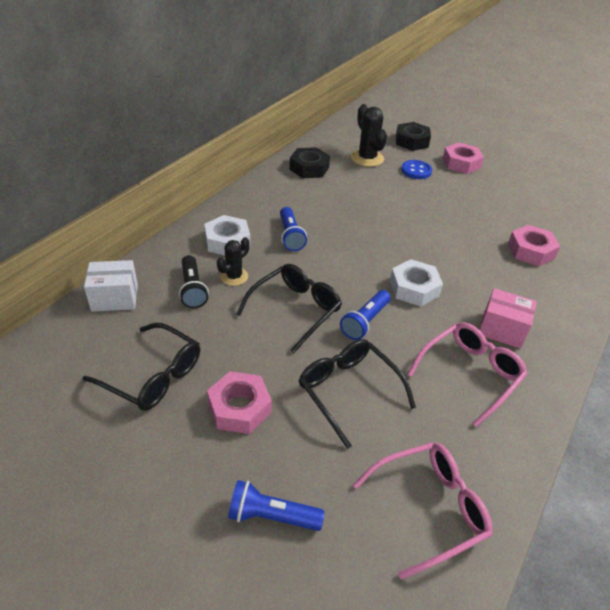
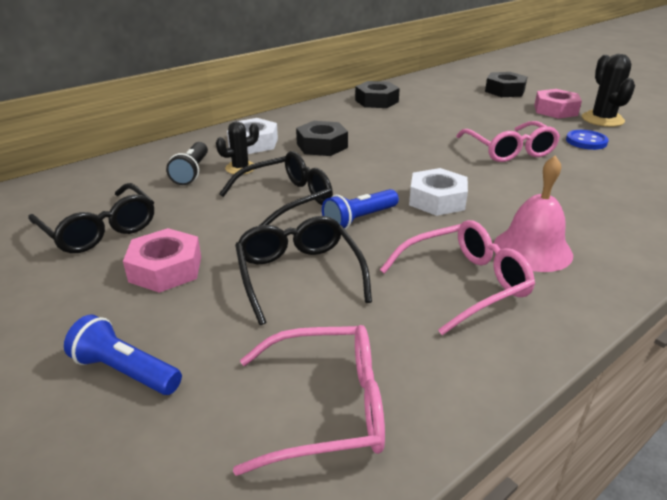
camera: 20 degrees right, 10 degrees down
(115, 297) = (113, 169): white box -> none
(290, 236) = (322, 145): blue flashlight -> black nut
(367, 158) = (445, 99): black cactus -> black cactus (602, 119)
(416, 171) = (497, 111): blue button -> blue button (586, 141)
(445, 220) = (509, 151): none -> pink glasses
(502, 329) = (532, 249): pink box -> pink bell
(530, 251) = (610, 186): pink nut -> none

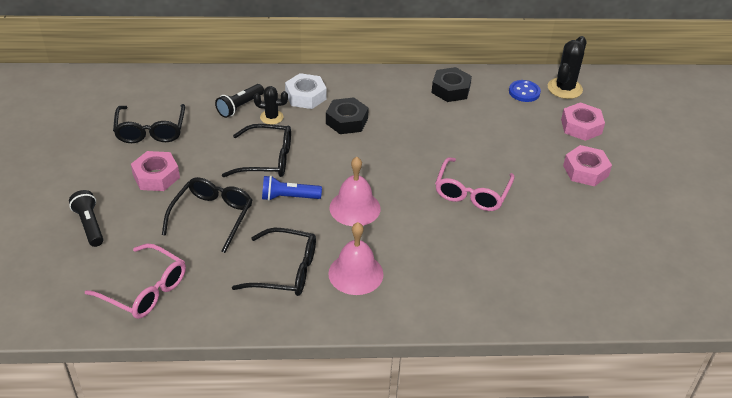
camera: 35 degrees right, 10 degrees up
(125, 371) = (89, 225): blue flashlight -> black flashlight
(437, 200) = (355, 208): white nut -> pink bell
(465, 283) = (286, 271): pink glasses -> black glasses
(504, 91) = (581, 126): black nut -> pink nut
(586, 141) = (549, 215): blue button -> blue button (524, 92)
(602, 119) = (608, 201): black cactus -> black cactus (564, 88)

